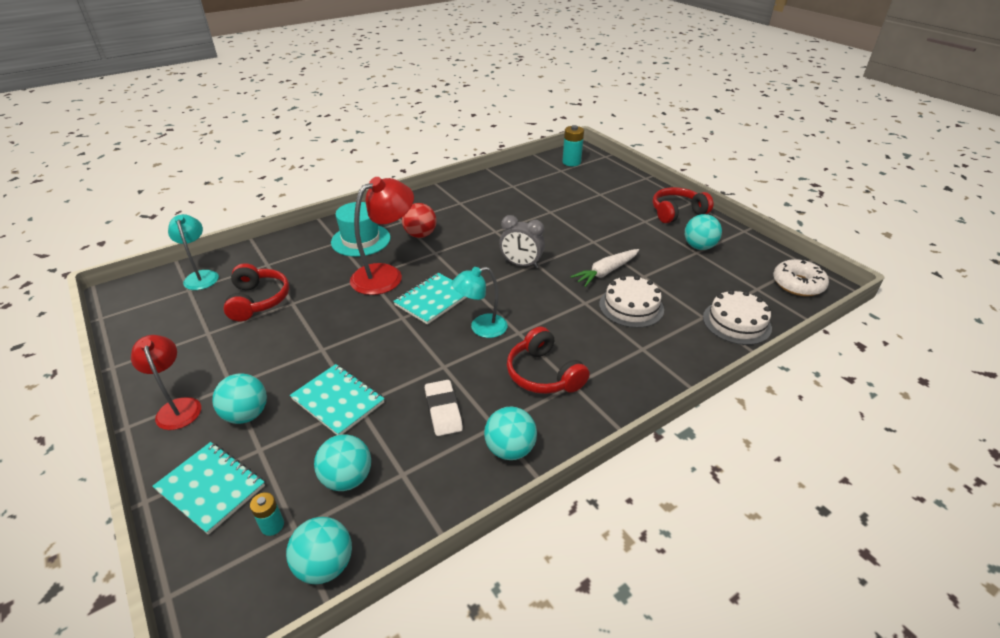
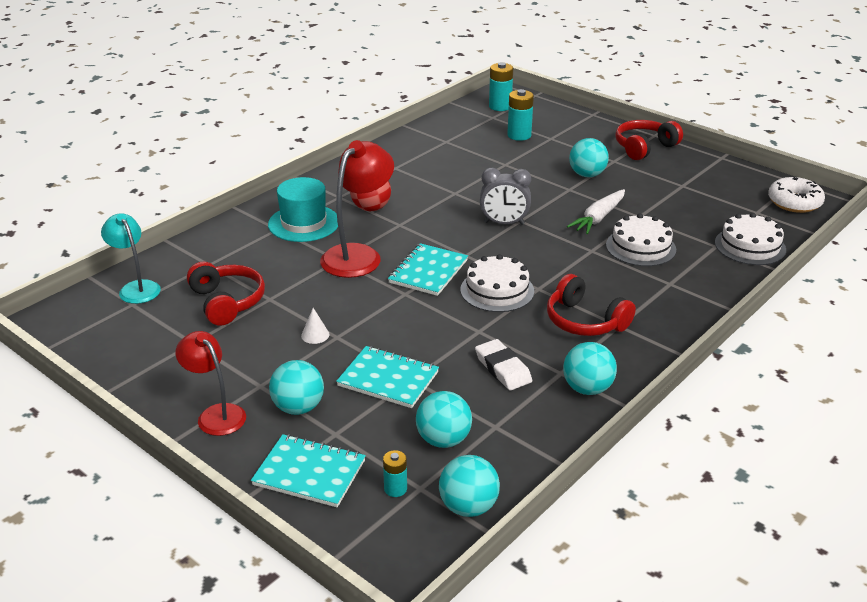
camera: 15 degrees left, 5 degrees down
(306, 344) = (315, 335): none -> white cone
(481, 328) = (497, 290): turquoise lamp -> white cake
(574, 188) = (519, 135): none -> turquoise battery
(699, 247) = (682, 179): turquoise ball -> turquoise ball (587, 175)

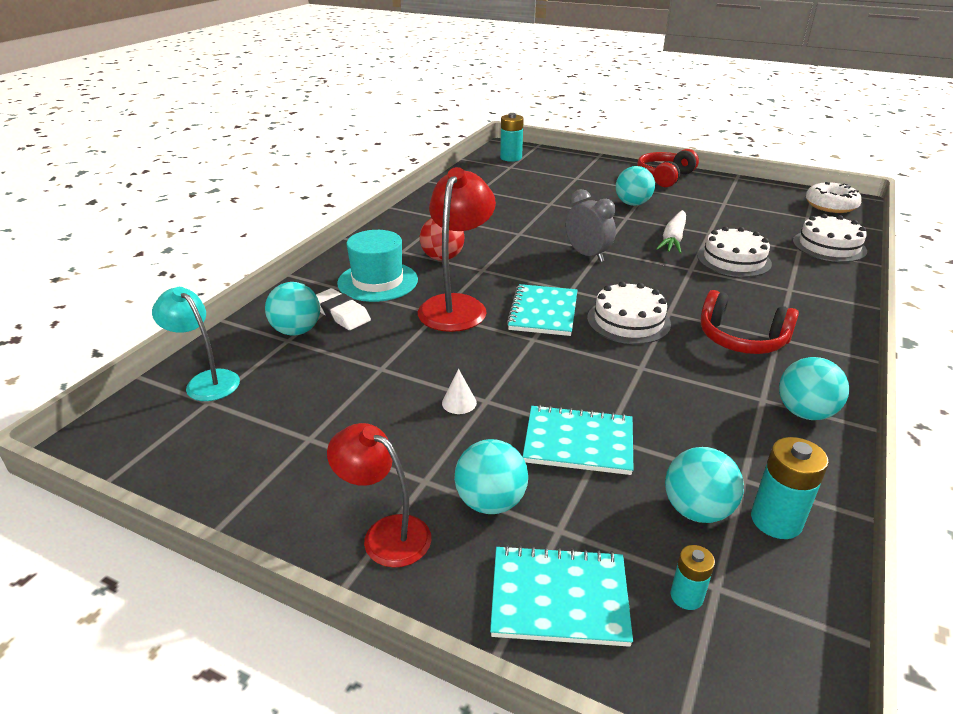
camera: 15 degrees left, 0 degrees up
(227, 302) = (330, 380): red headphones -> none
(468, 507) = (795, 602): turquoise ball -> turquoise ball (296, 331)
(503, 369) = (698, 406): white eraser -> white eraser (341, 313)
(504, 223) = (587, 255): grey clock -> grey clock turned 120 degrees counterclockwise
(519, 135) = (545, 179): turquoise battery -> turquoise battery (776, 520)

